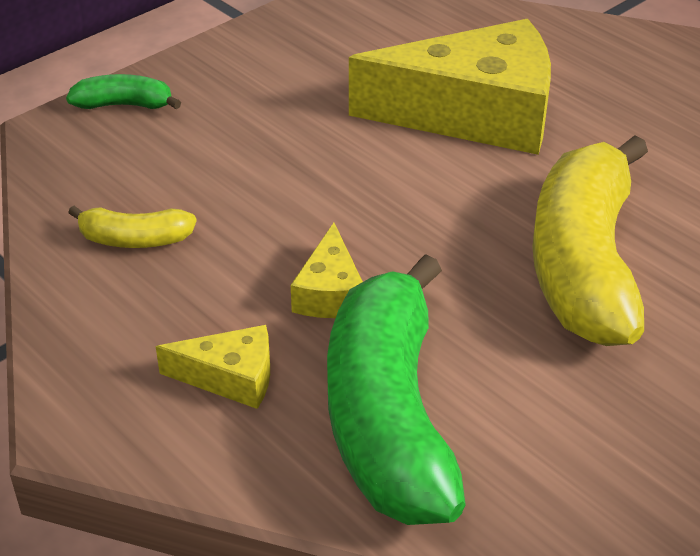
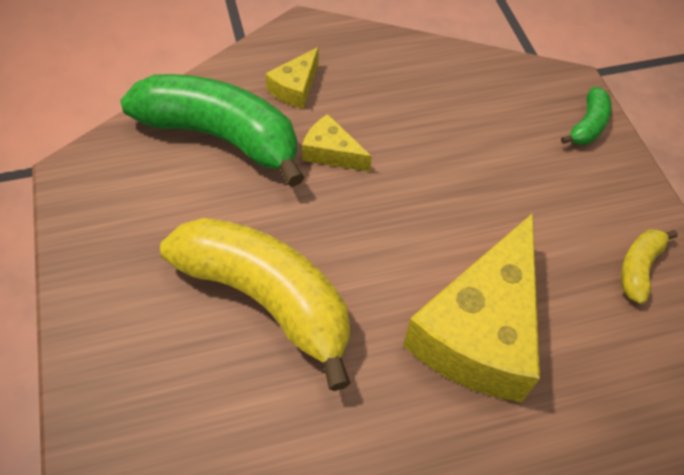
camera: 115 degrees right, 15 degrees up
(135, 240) = (434, 87): yellow banana -> yellow banana (638, 268)

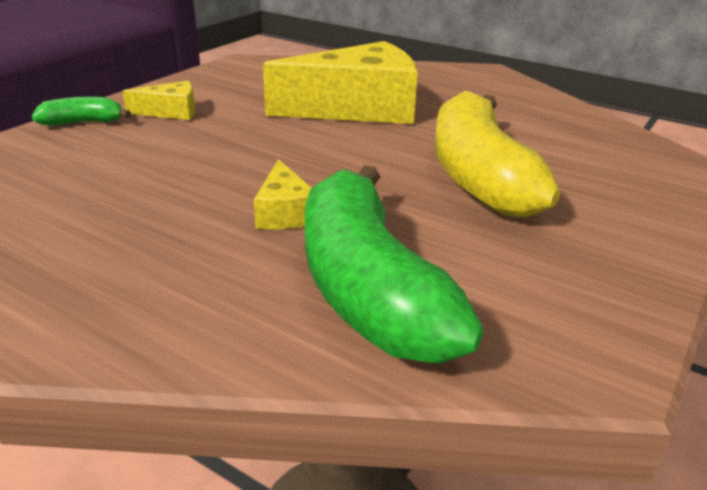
camera: 130 degrees left, 25 degrees down
(295, 87) = (211, 279): yellow cheese -> yellow cheese (171, 112)
(638, 268) = (226, 83): yellow banana -> none

